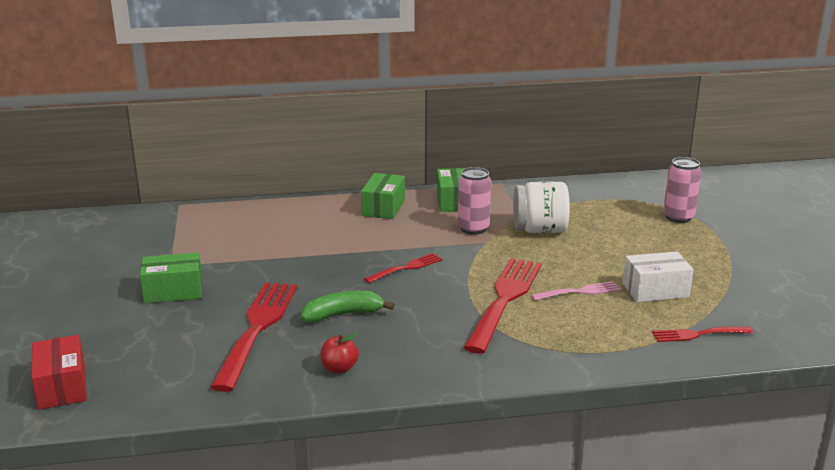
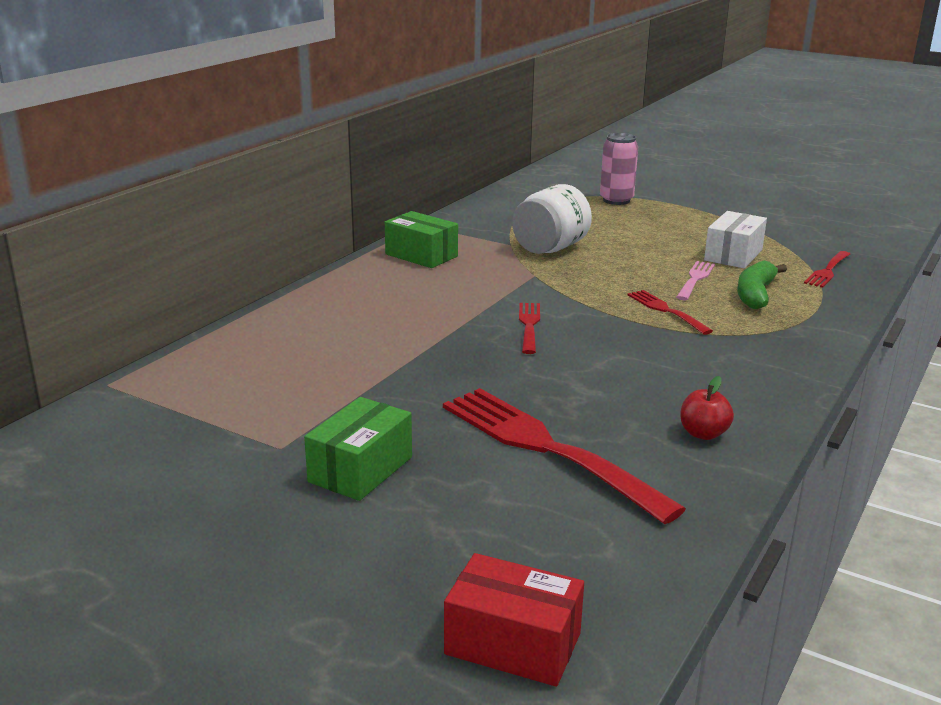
camera: 50 degrees left, 0 degrees up
(343, 315) = (584, 391): green banana -> green banana (755, 294)
(383, 208) = (369, 287): green box -> none
(473, 229) = (497, 269): pink can -> none
(505, 300) = (666, 311): red fork -> red fork, size x0.50

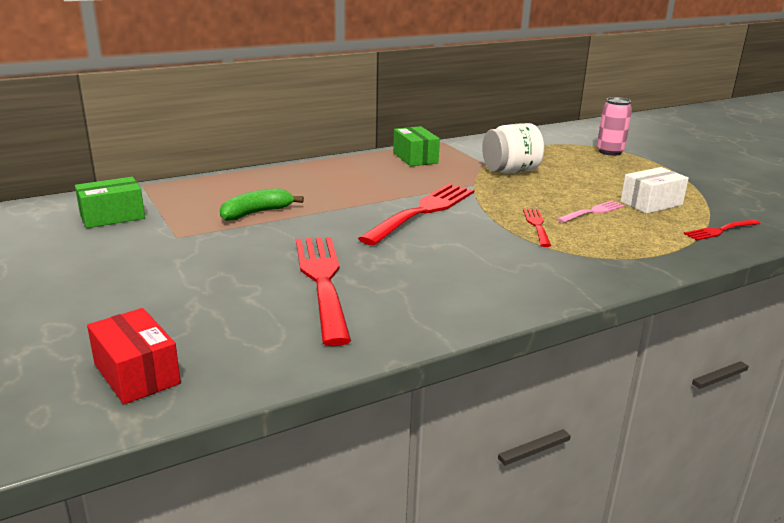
camera: 30 degrees right, 0 degrees up
(360, 469) = (199, 260): green box -> green box (112, 216)
(529, 325) = (423, 211): red fork -> red fork, size x2.00
(703, 433) = (441, 304): red apple -> none
(755, 294) = (627, 232): green banana -> green banana (256, 213)

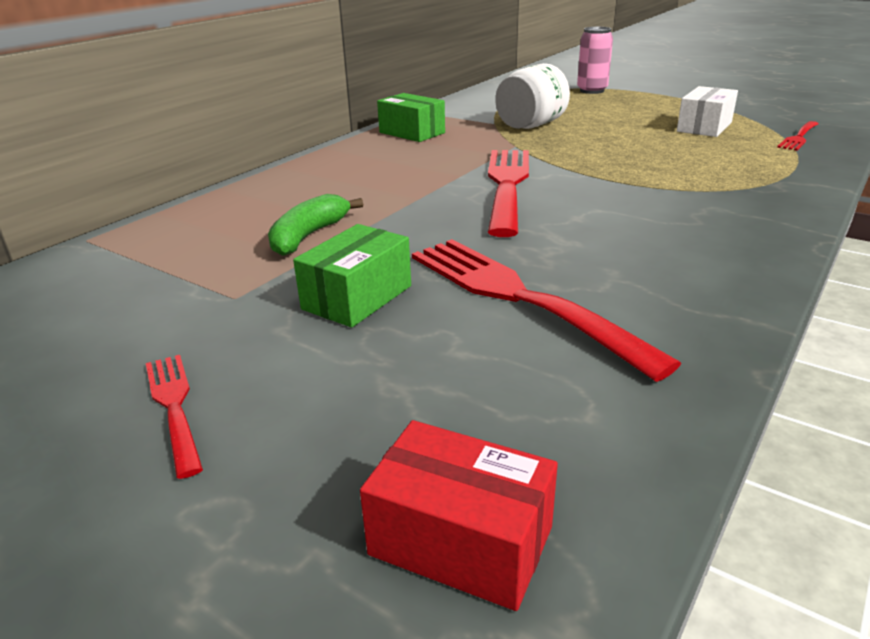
camera: 25 degrees left, 5 degrees up
(112, 216) = (91, 296): green box -> green box (357, 297)
(537, 225) = (643, 171): red fork -> red fork (174, 406)
(593, 212) = (669, 146): pink fork -> none

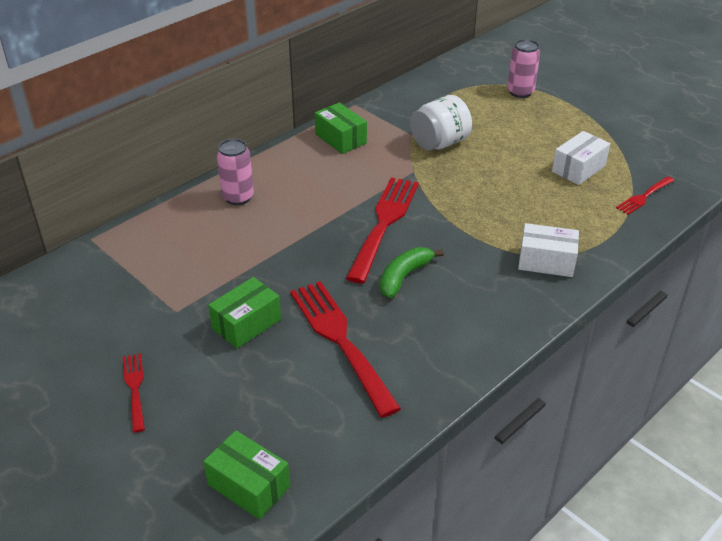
camera: 10 degrees right, 10 degrees up
(299, 184) = (238, 197): none -> pink can
(308, 236) = (231, 259): green banana -> green banana (404, 277)
(461, 541) = (249, 486): red box -> green box
(742, 193) = (546, 261): none -> white box

